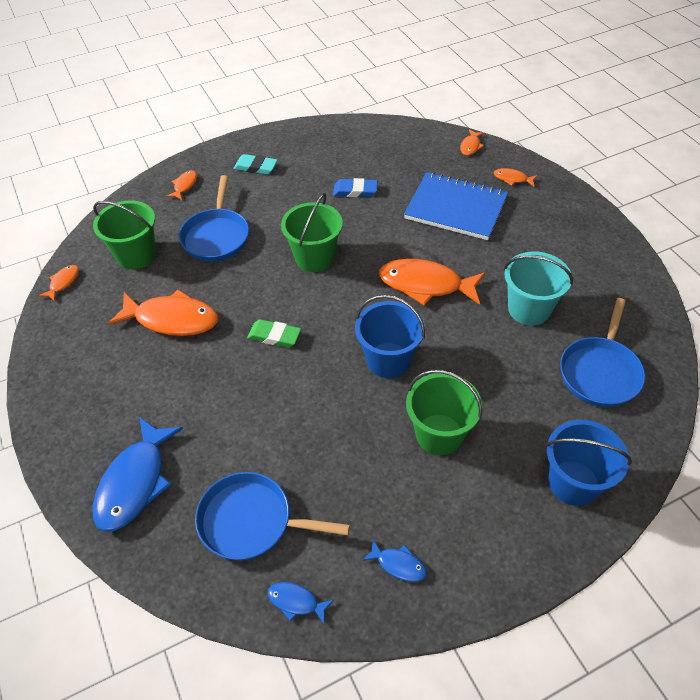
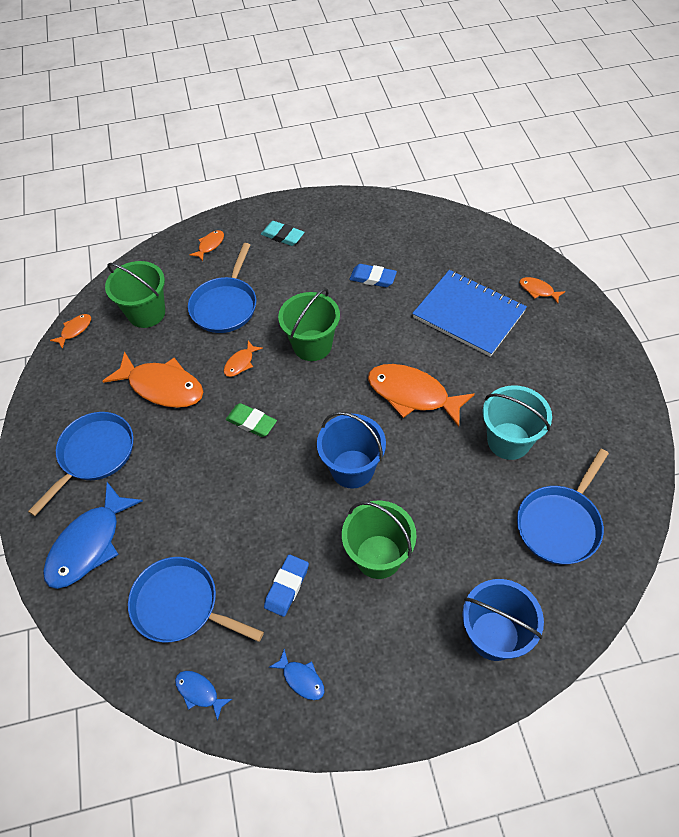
camera: 15 degrees right, 5 degrees up
(117, 395) = (94, 455): none -> blue pan
(356, 480) = (287, 586): none -> blue eraser
(470, 146) = (506, 246): orange fish -> orange fish (240, 363)

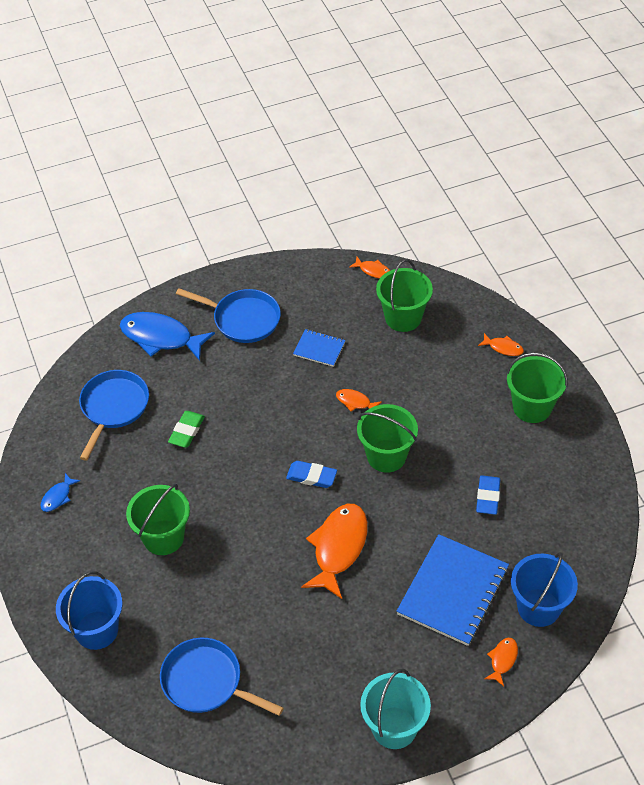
camera: 80 degrees right, 5 degrees down
(162, 387) = (319, 349): orange fish -> blue notebook
(199, 692) = (46, 434): blue fish -> none
(225, 306) = (424, 376): blue pan -> none
(251, 422) = (289, 423): green eraser -> green eraser (186, 431)
(282, 236) = (532, 407): turquoise eraser -> green bucket
(287, 586) = (132, 475): blue eraser -> blue eraser (311, 476)
(352, 469) = (248, 507): blue bucket -> blue bucket (538, 607)
(509, 441) = (294, 635): turquoise bucket -> turquoise bucket (394, 727)

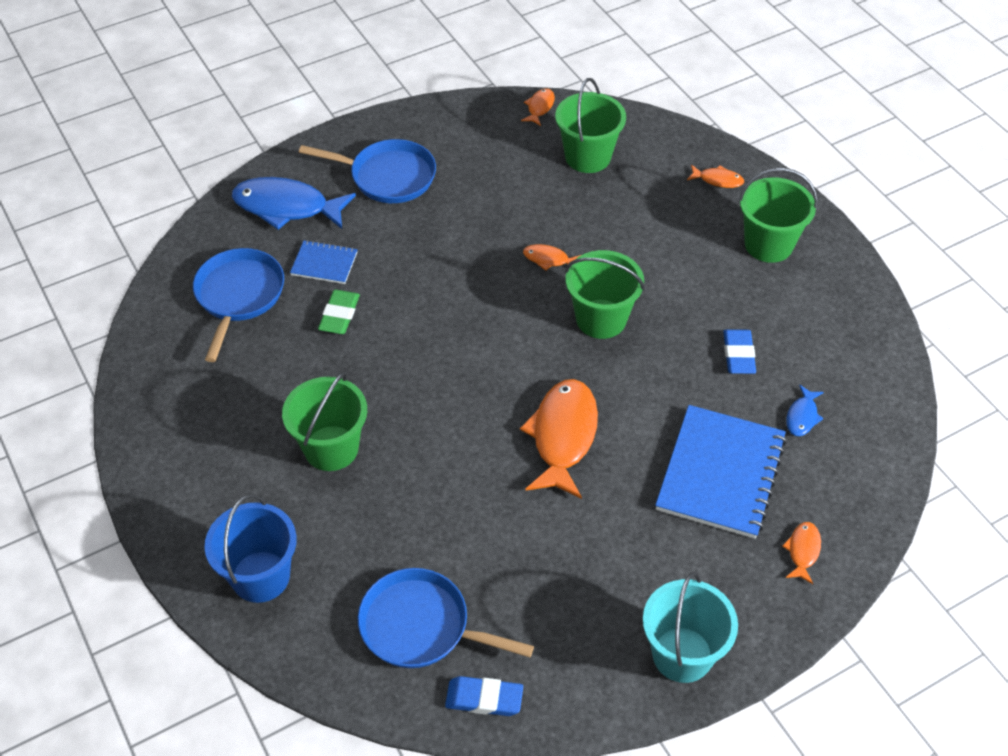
camera: 10 degrees left, 0 degrees up
(58, 497) = (181, 413): blue fish -> blue fish (802, 416)
(311, 476) = (511, 353): blue eraser -> blue eraser (484, 699)
(319, 349) = (491, 202): blue notebook -> blue notebook (324, 264)
(373, 271) = (539, 107): orange fish -> orange fish turned 90 degrees counterclockwise
(538, 607) = (833, 481): blue bucket -> none

